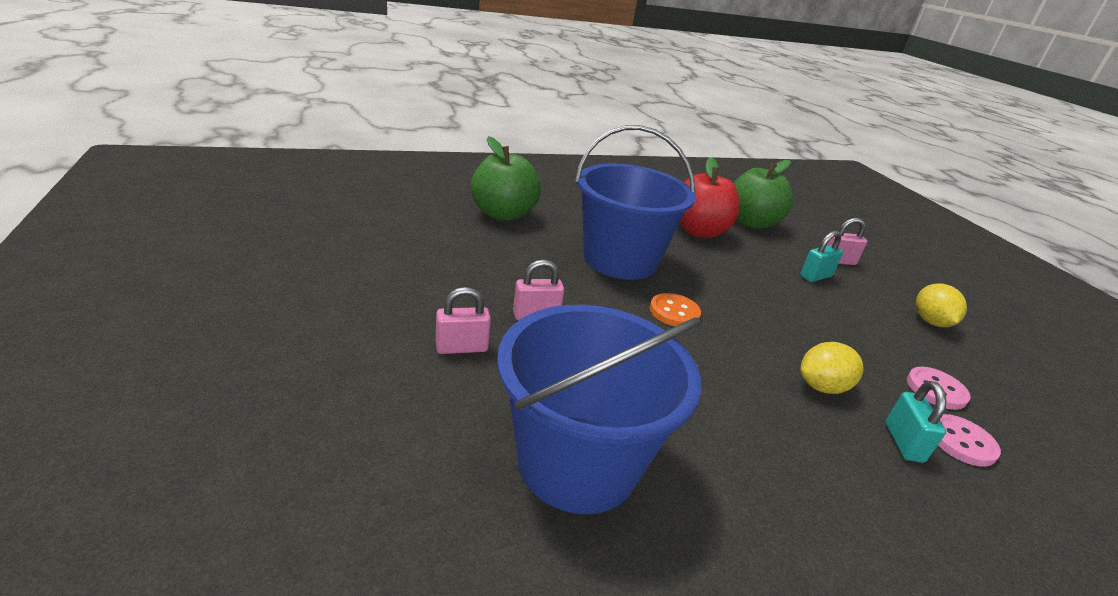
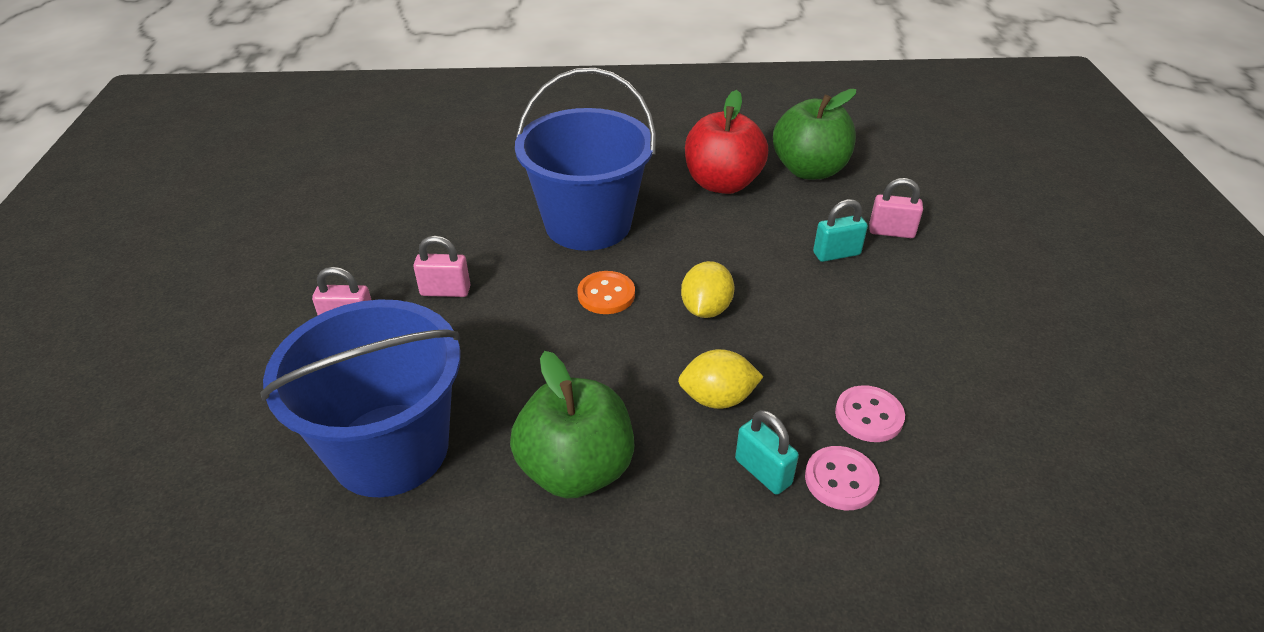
camera: 20 degrees right, 10 degrees up
(503, 214) = (487, 159): green apple -> green apple (576, 469)
(903, 442) = (763, 472): turquoise padlock -> turquoise padlock turned 60 degrees counterclockwise
(930, 322) = (952, 326): yellow lemon -> yellow lemon (705, 309)

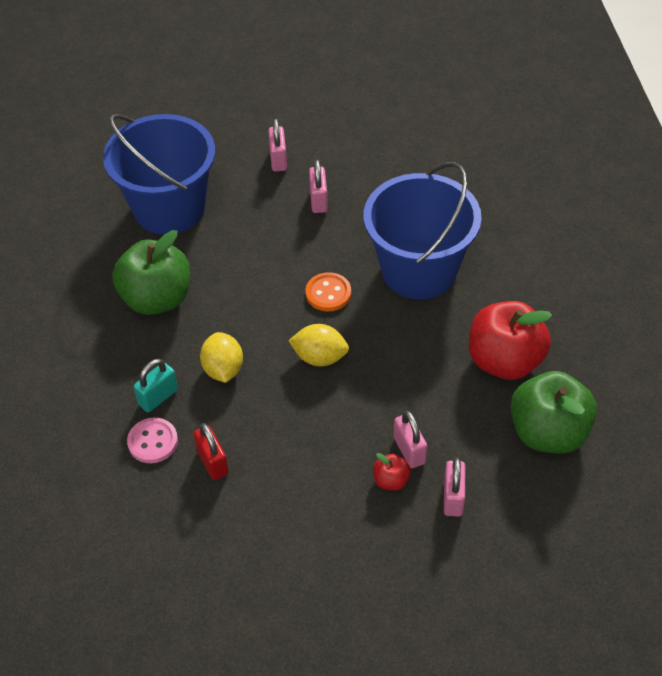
camera: 85 degrees right, 10 degrees up
(836, 254) = (409, 450): turquoise padlock -> pink padlock
(869, 416) = (212, 462): pink button -> red padlock
(876, 269) = (391, 480): none -> red apple

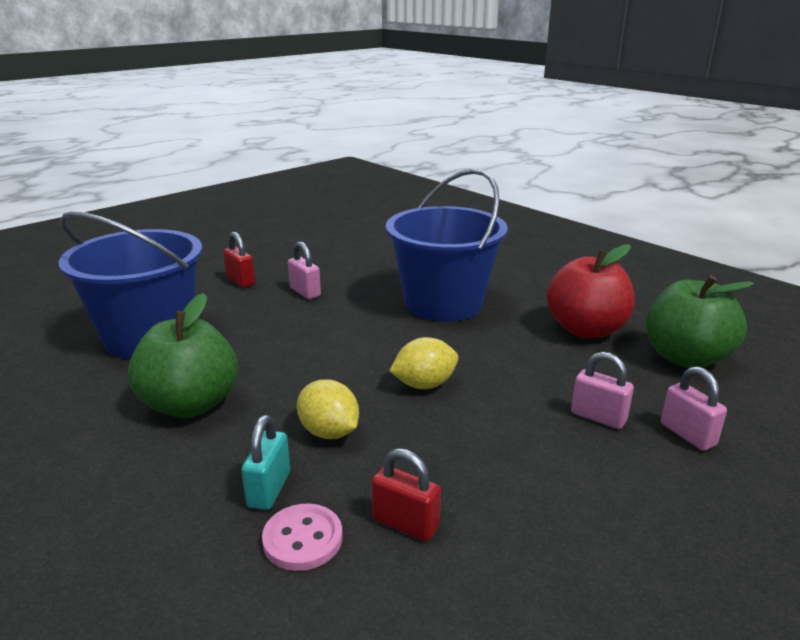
camera: 35 degrees left, 25 degrees down
(278, 159) = (240, 281): pink padlock -> red padlock
(328, 293) = (380, 341): orange button -> none
(391, 480) = (615, 448): red apple -> none

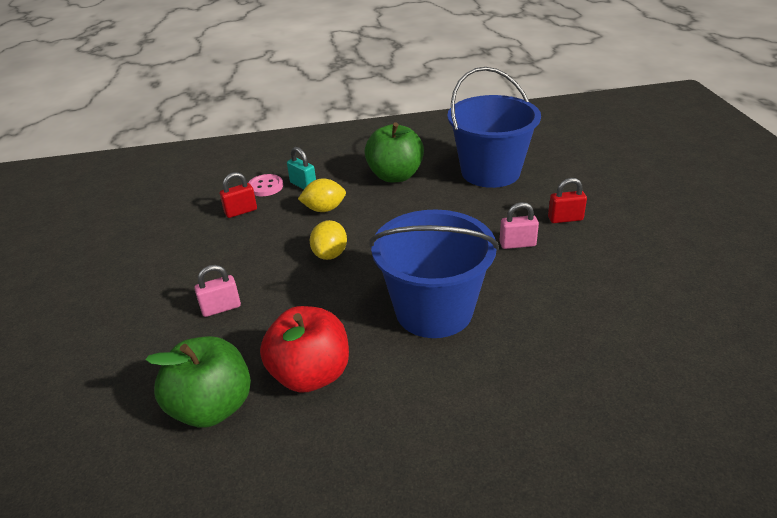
camera: 125 degrees right, 10 degrees up
(687, 435) = (163, 336): pink padlock -> none

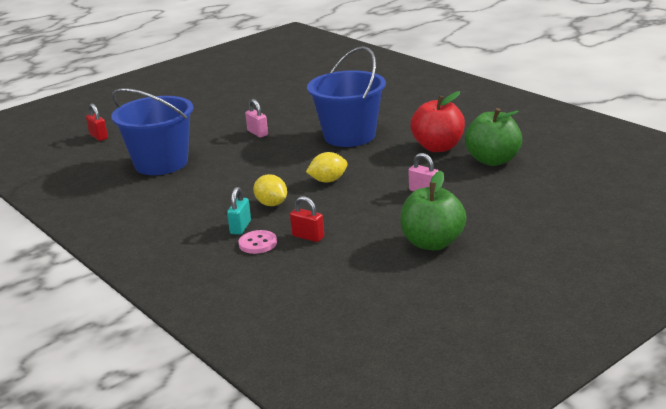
camera: 120 degrees left, 10 degrees down
(395, 176) = (194, 195): green apple -> green apple (432, 243)
(565, 219) = (214, 128): red padlock -> red padlock (98, 136)

